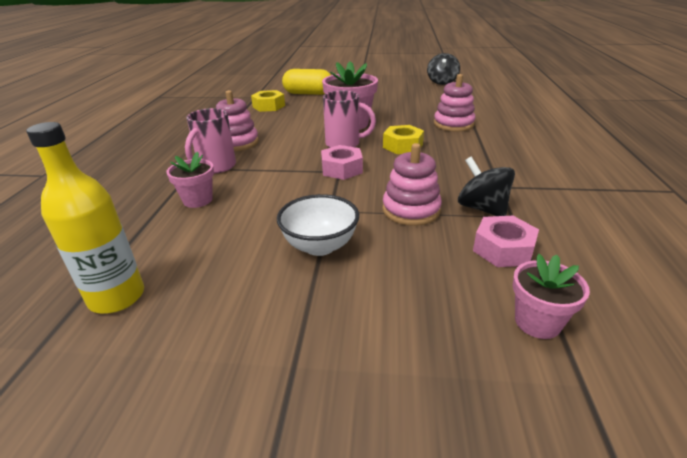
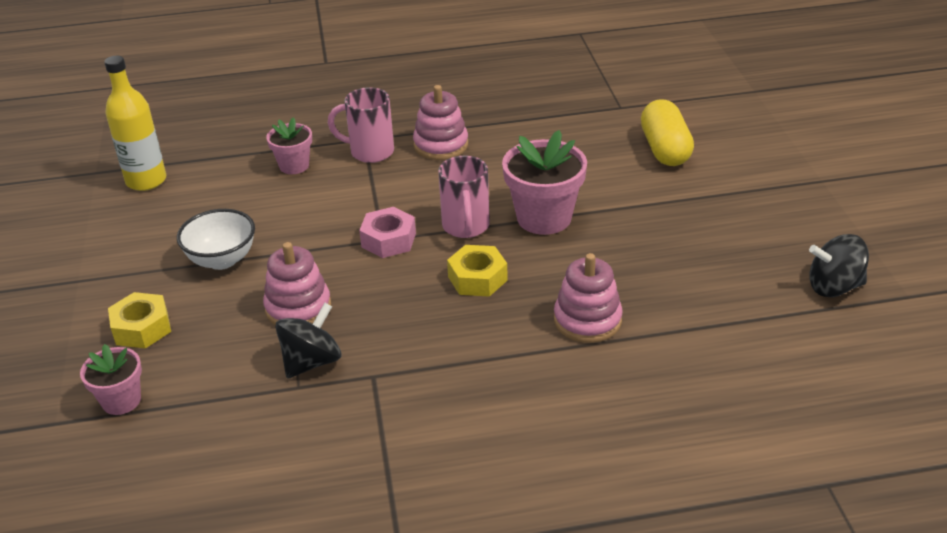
camera: 75 degrees right, 5 degrees up
(269, 106) = (584, 130): yellow nut -> yellow nut (142, 328)
(503, 249) = (228, 379): pink nut -> none

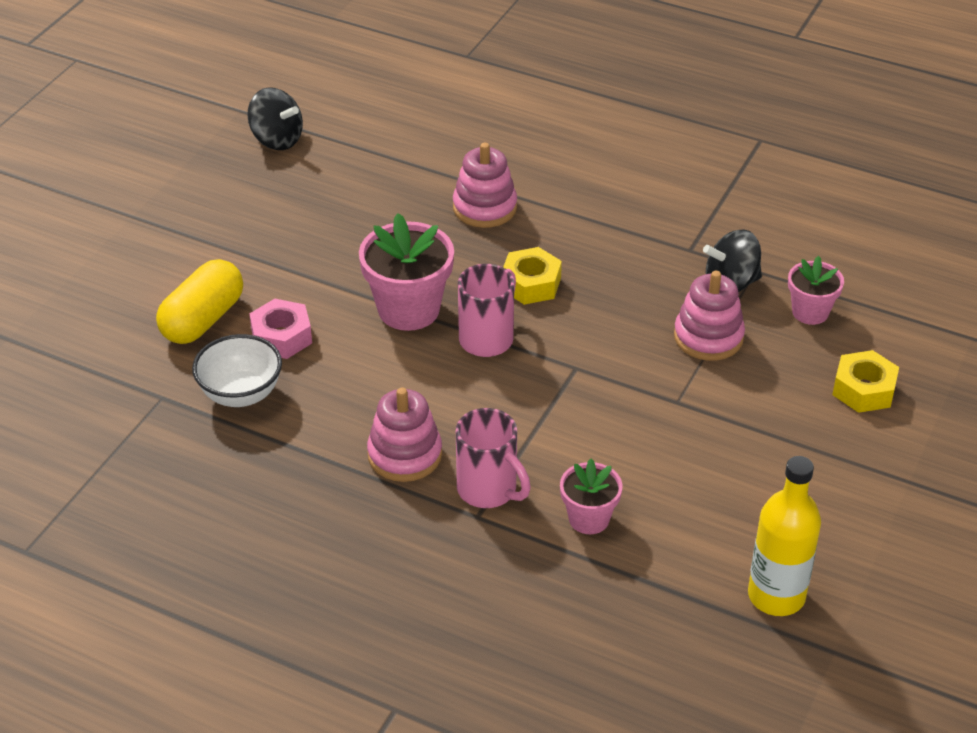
camera: 145 degrees left, 5 degrees up
(121, 401) = (908, 329): pink flower pot -> pink flower pot (810, 312)
(222, 260) = (748, 427): white bowl -> white bowl (241, 394)
(388, 240) = (571, 363): pink nut -> pink nut (281, 337)

